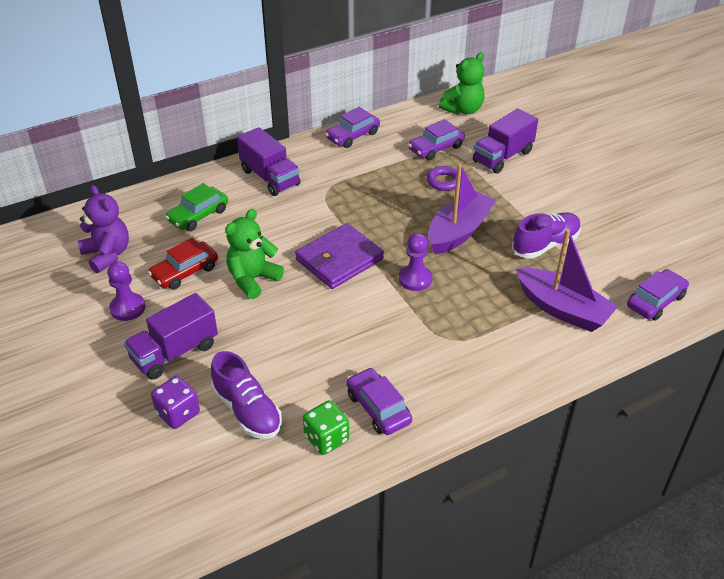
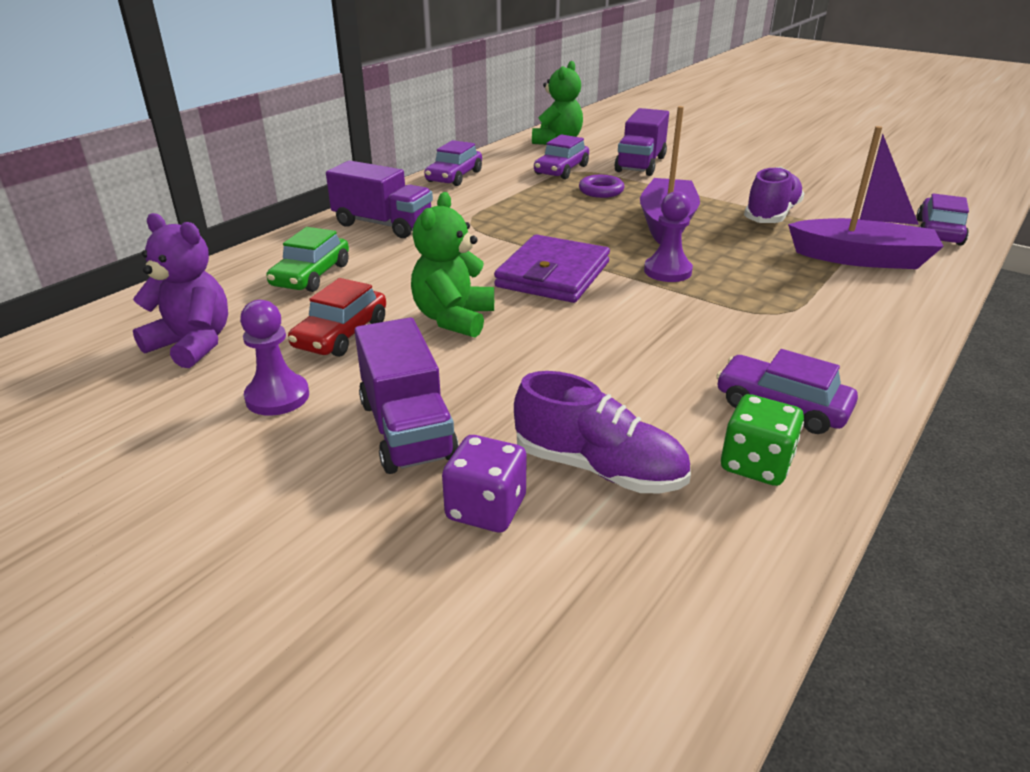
camera: 25 degrees left, 10 degrees down
(174, 352) = (407, 429): purple truck -> purple truck turned 45 degrees counterclockwise

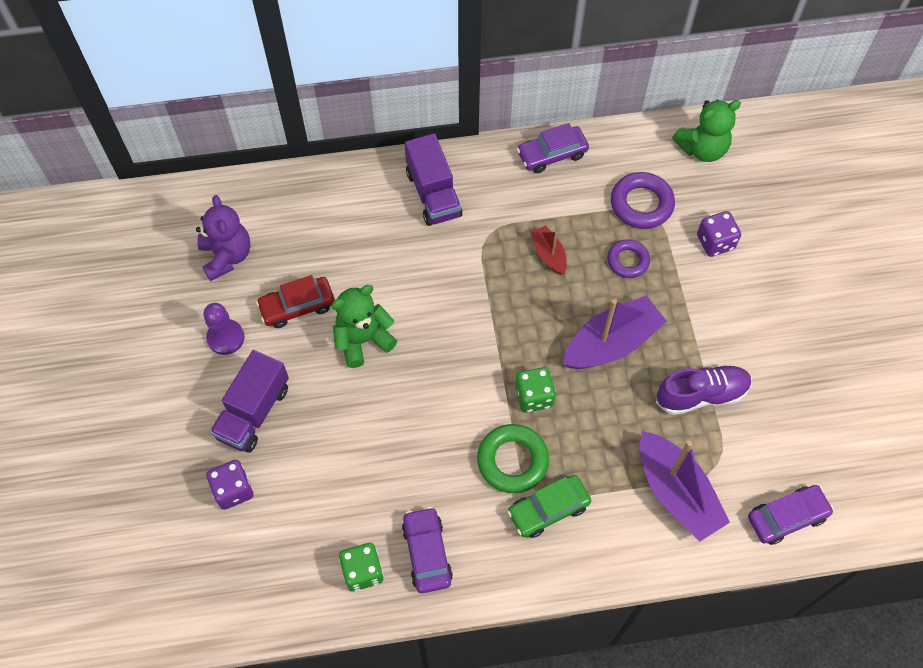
camera: 45 degrees right, 30 degrees up
(311, 275) = (337, 228): green car -> green car (548, 509)
(538, 211) = (548, 254): none -> red boat
(553, 275) = (464, 342): purple wallet -> none
(561, 170) = (641, 204): purple car -> purple ring
(599, 468) = (299, 510): purple shoe -> none
(640, 164) = (715, 242): purple truck -> purple dice
(667, 271) = (534, 396): purple pawn -> green dice
(725, 309) = (512, 461): none -> green ring

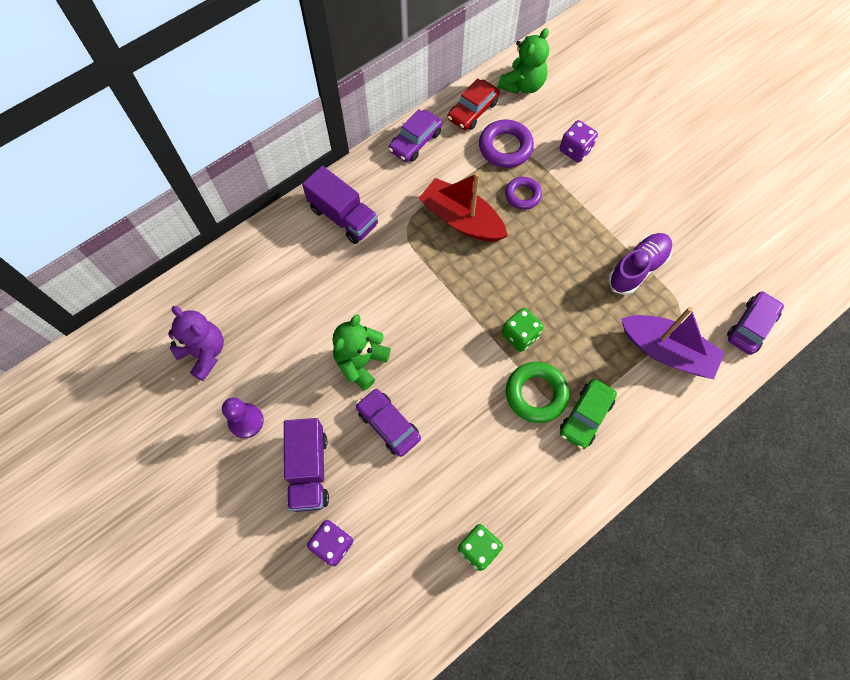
camera: 30 degrees left, 5 degrees up
(297, 306) = (290, 363): red car -> red car (473, 111)
(427, 553) = (518, 504): purple car -> purple car (388, 424)
(548, 254) = (462, 220): red boat -> red boat, size x1.90
(611, 343) = (550, 264): purple boat -> none

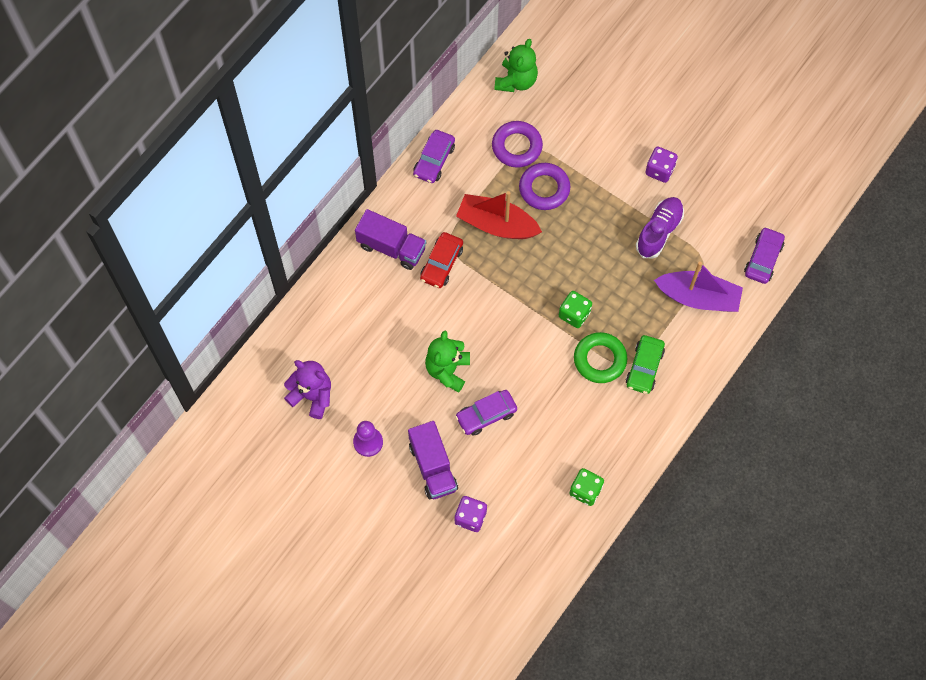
camera: 15 degrees left, 0 degrees up
(388, 424) = (486, 415): purple car -> purple car turned 60 degrees counterclockwise
(473, 111) = (477, 117): red car -> red car (441, 263)
(522, 195) = (544, 189): purple ring -> purple ring, size x1.54
(575, 150) = (580, 134): purple dice -> purple dice (659, 170)

